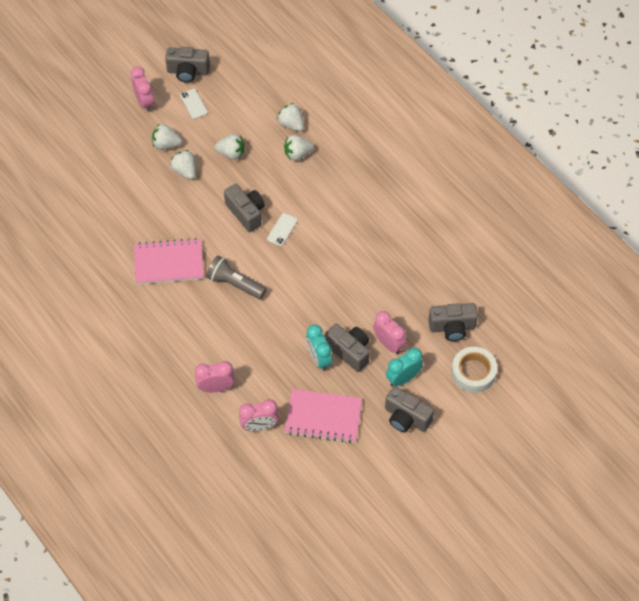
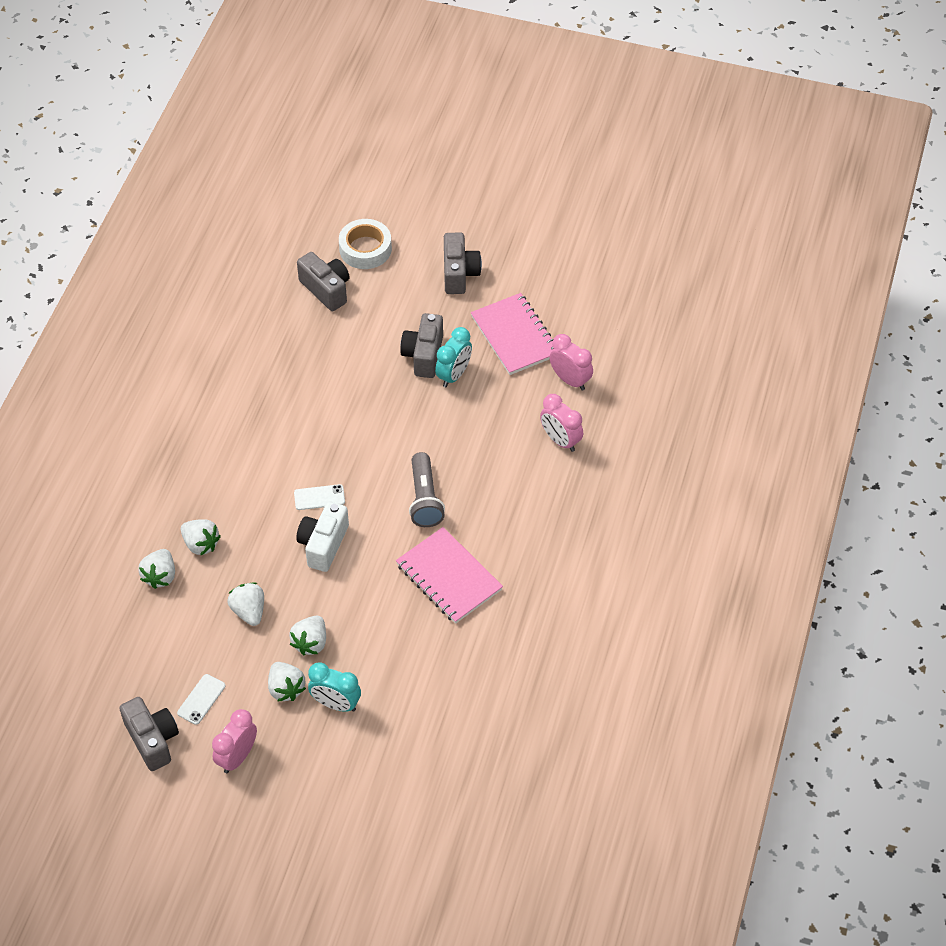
camera: 125 degrees left, 5 degrees down
(246, 213) = (323, 544): grey camera -> white camera
(388, 344) = (388, 329): pink clock -> none
(403, 378) = (418, 298): turquoise clock -> turquoise clock (336, 704)

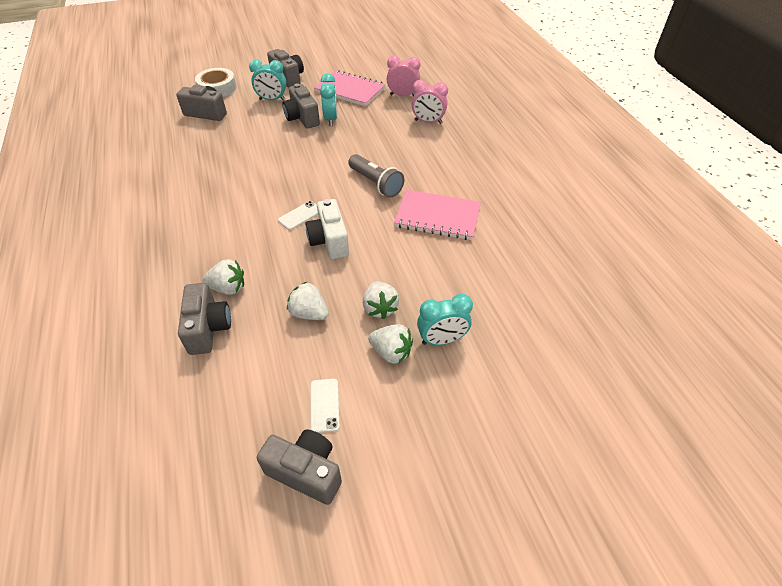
camera: 35 degrees left, 5 degrees down
(160, 576) = (208, 328): white strawberry -> grey camera
(237, 757) = (400, 434): pink clock -> none
(412, 304) = (272, 100): none -> turquoise clock

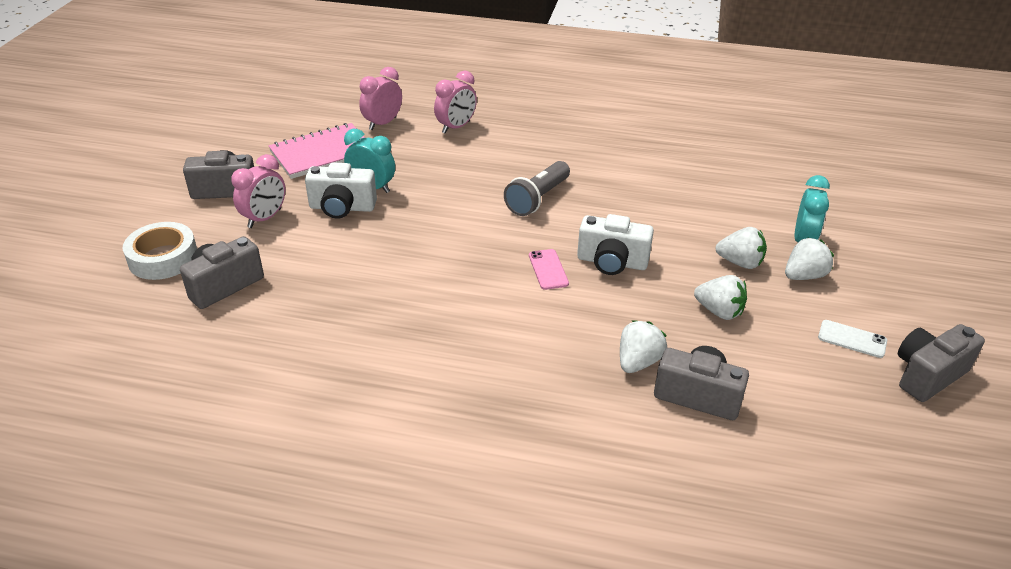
camera: 60 degrees left, 10 degrees down
(272, 100) = (264, 218): turquoise clock -> pink clock
(300, 215) = (548, 269): white phone -> pink phone
(302, 118) = (342, 208): grey camera -> white camera
(309, 313) = (719, 311): white strawberry -> white strawberry turned 120 degrees counterclockwise
(376, 184) = (537, 199): grey flashlight -> grey flashlight turned 135 degrees clockwise
(437, 217) = (628, 181): pink notebook -> none

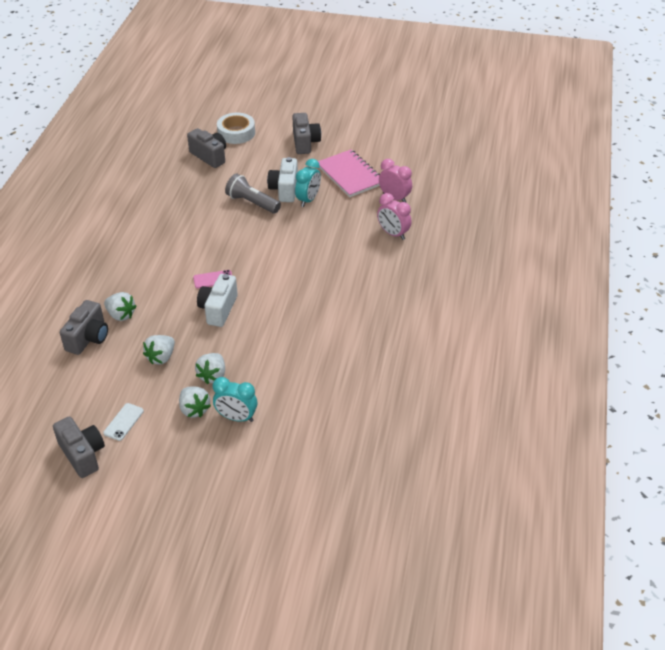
camera: 90 degrees right, 5 degrees up
(264, 218) = (273, 161): pink clock -> none
(537, 199) = (295, 275): grey flashlight -> grey flashlight (252, 203)

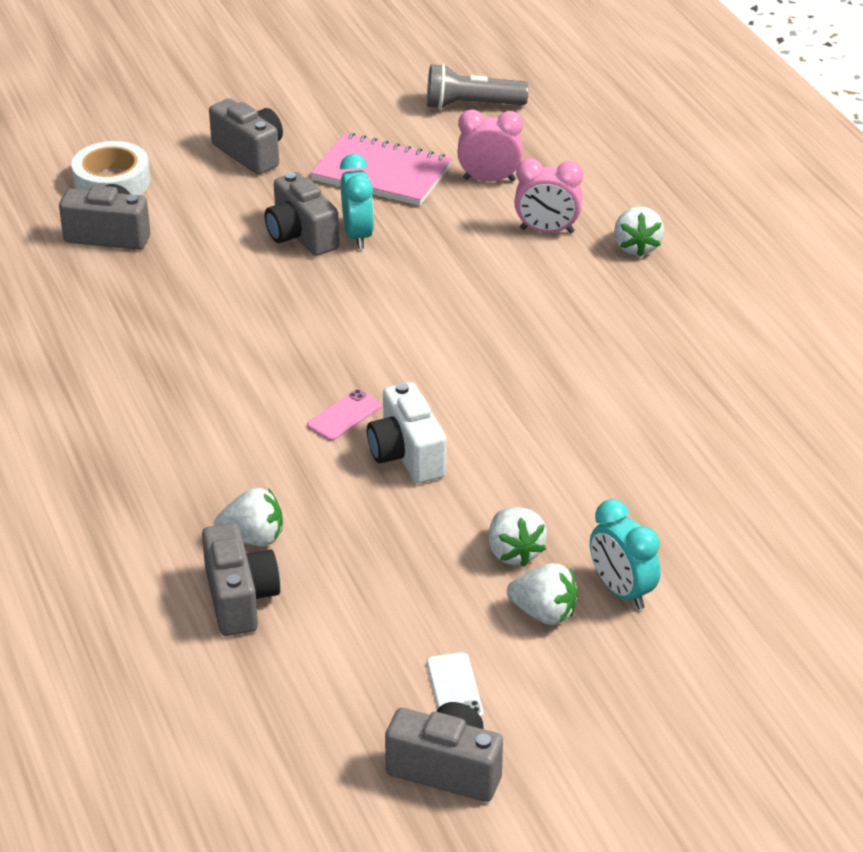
camera: 35 degrees left, 5 degrees down
(161, 357) = (399, 567): white strawberry -> white strawberry (636, 247)
(236, 417) = (621, 591): turquoise clock -> turquoise clock turned 75 degrees clockwise
(252, 203) = (270, 276): grey flashlight -> grey flashlight (471, 105)
(284, 189) = (301, 236): white camera -> grey camera

